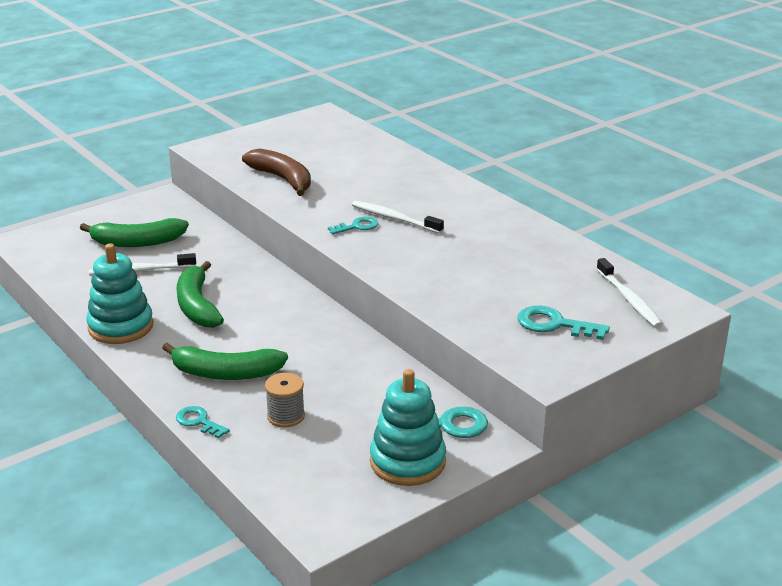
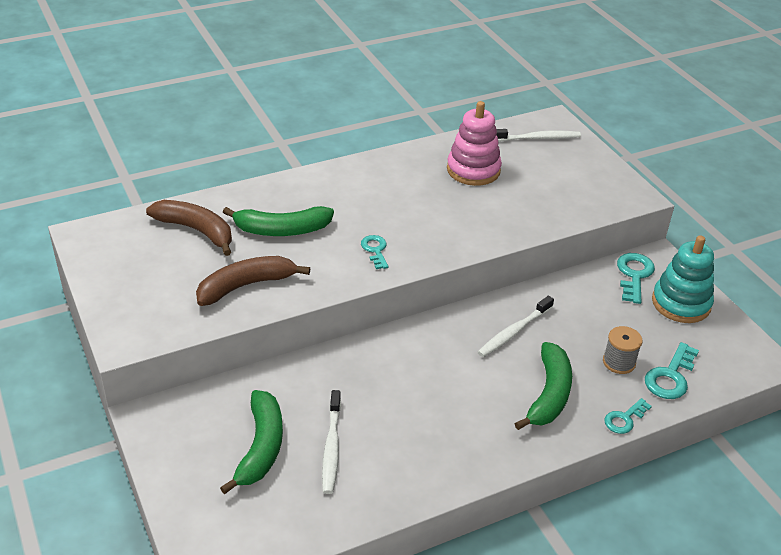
camera: 80 degrees left, 10 degrees up
(121, 327) = (450, 469): turquoise stacking toy -> none
(197, 306) = (422, 405): green banana -> green banana (281, 230)
(348, 150) = (196, 230): none -> brown banana
(394, 218) = (366, 225): white toothbrush -> white toothbrush (514, 332)
(529, 264) = (473, 170): none -> pink stacking toy
(554, 324) = (568, 178): turquoise key -> turquoise key (670, 376)

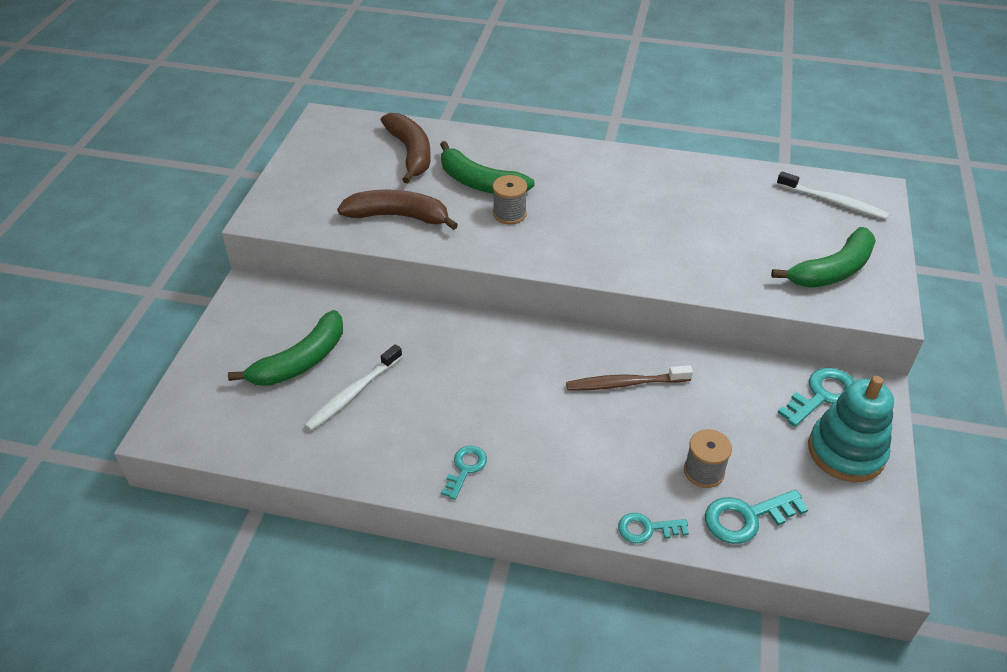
camera: 40 degrees right, 5 degrees up
(332, 244) = (509, 214): none -> grey spool
(375, 250) = (542, 237): turquoise key -> turquoise key (465, 468)
(473, 170) = (724, 205): pink stacking toy -> none
(514, 332) = (625, 383): white toothbrush -> brown toothbrush
(549, 394) = (595, 460): green banana -> green banana (832, 270)

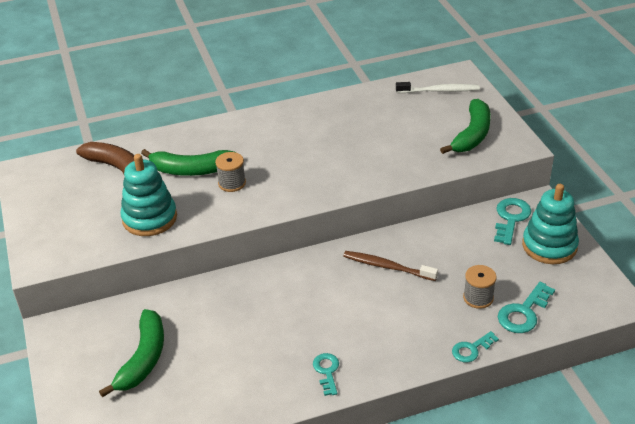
camera: 30 degrees left, 5 degrees down
(353, 393) = (203, 362): white toothbrush -> none
(398, 216) = (149, 218): brown banana -> turquoise stacking toy
(625, 383) = (387, 267): brown toothbrush -> brown toothbrush turned 60 degrees clockwise

